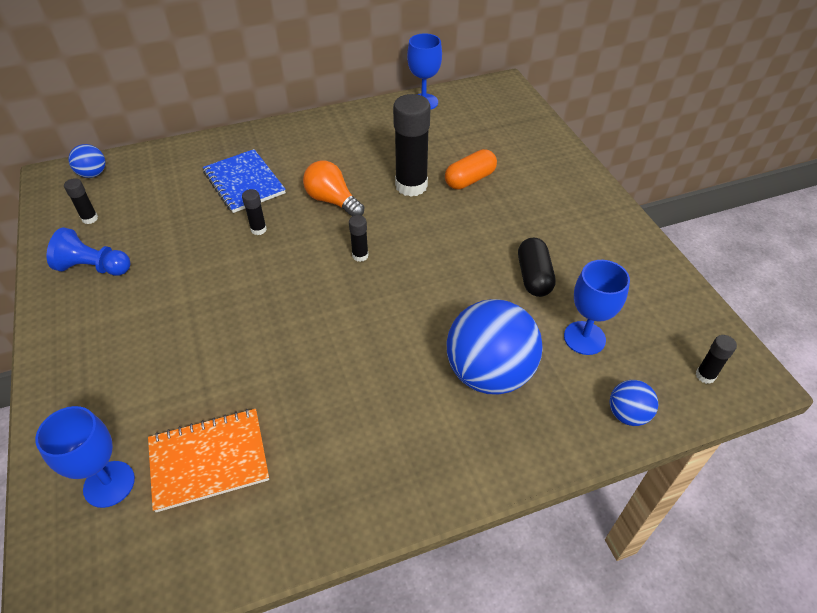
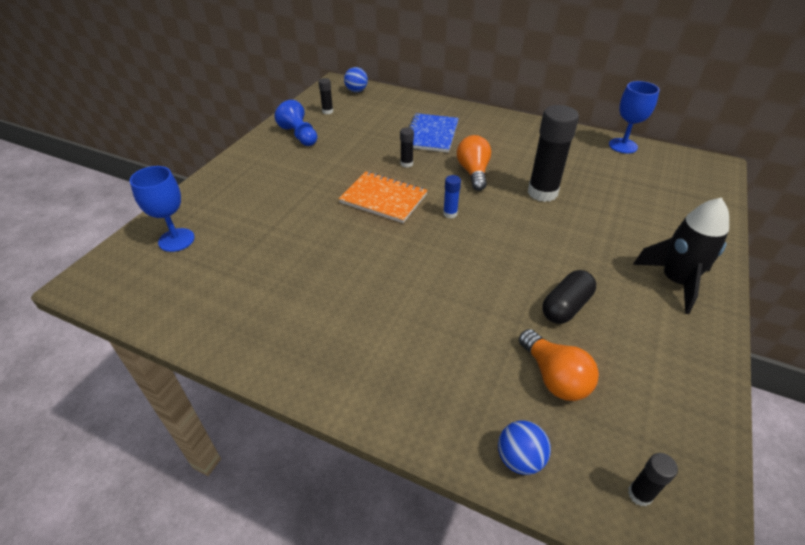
camera: 45 degrees right, 5 degrees down
(209, 460) = (228, 264): orange notebook -> orange notebook (383, 198)
(360, 255) = (450, 214): black glue stick -> blue glue stick
(470, 179) = (596, 213): orange capsule -> none
(489, 373) = (444, 343): blue ball -> none
(576, 205) = (675, 281): none -> black rocket
(584, 338) = (554, 377): blue goblet -> orange light bulb

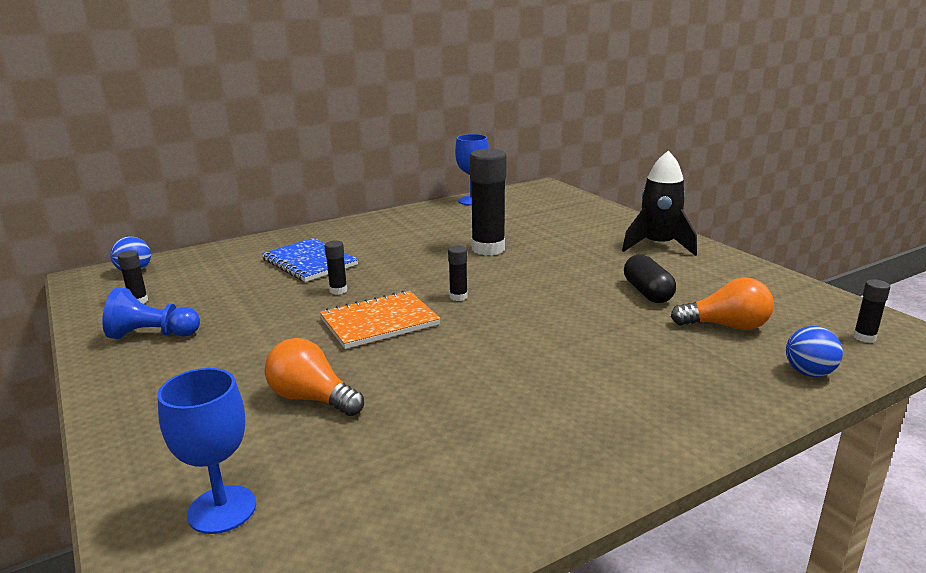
camera: 55 degrees left, 20 degrees down
(450, 214) = (458, 297): blue glue stick -> black glue stick
(473, 172) = (410, 265): orange light bulb -> orange light bulb (312, 399)

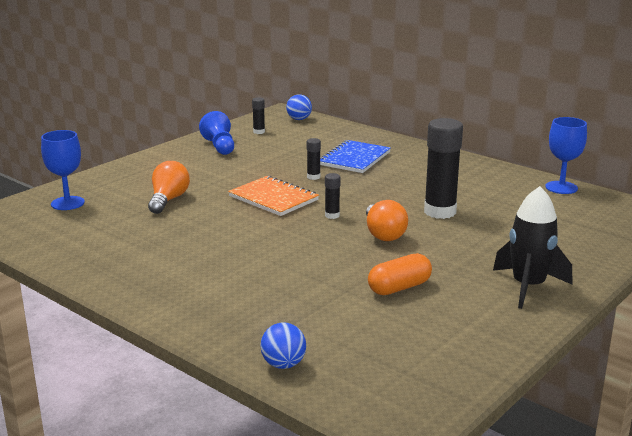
camera: 70 degrees right, 0 degrees up
(647, 292) = (399, 287): black capsule -> orange capsule
(726, 326) = (352, 326): orange light bulb -> orange light bulb (383, 234)
(864, 337) = (374, 399): black glue stick -> none

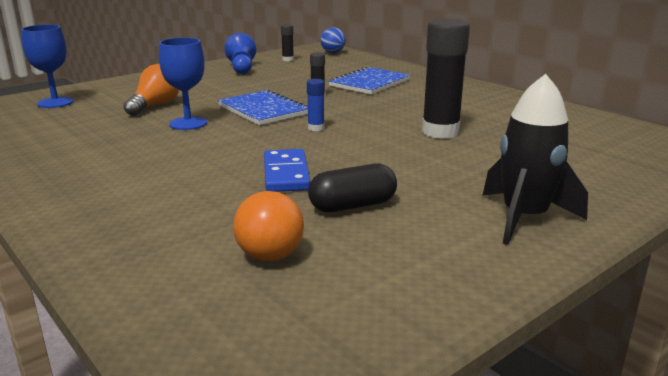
camera: 10 degrees right, 0 degrees up
(273, 198) = (263, 110): orange notebook -> blue notebook
(283, 364) = (139, 289): blue ball -> none
(332, 215) = (316, 128): black glue stick -> blue glue stick
(332, 264) = (286, 174): none -> blue domino
(383, 234) = (363, 149): orange light bulb -> orange light bulb (271, 246)
(399, 287) = (352, 206): orange capsule -> black capsule
(561, 187) = (592, 118): blue goblet -> blue goblet (188, 123)

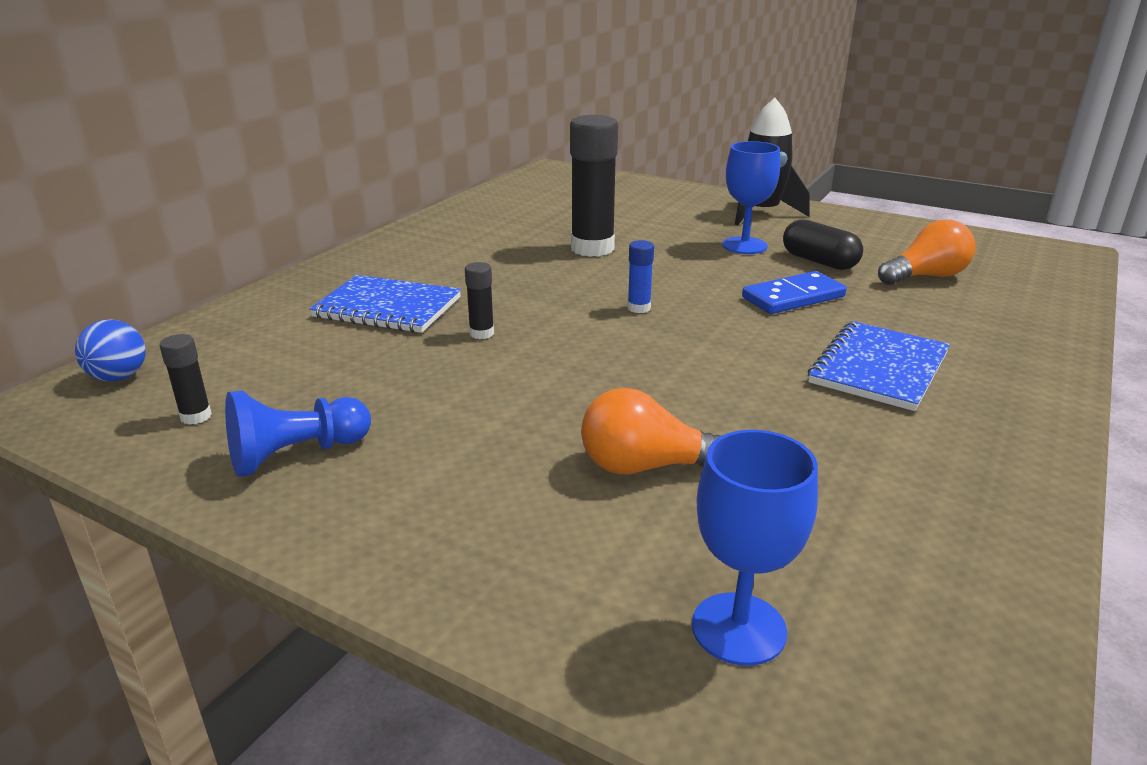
camera: 110 degrees left, 5 degrees up
(188, 123) = (706, 399): blue goblet -> blue goblet (744, 246)
(263, 110) = (591, 357): blue notebook -> blue notebook (879, 368)

